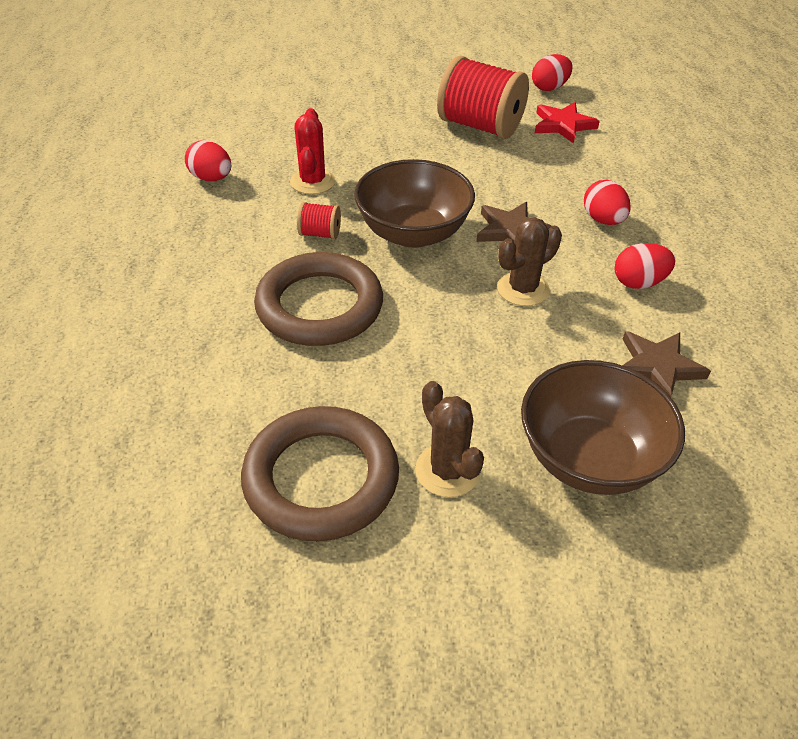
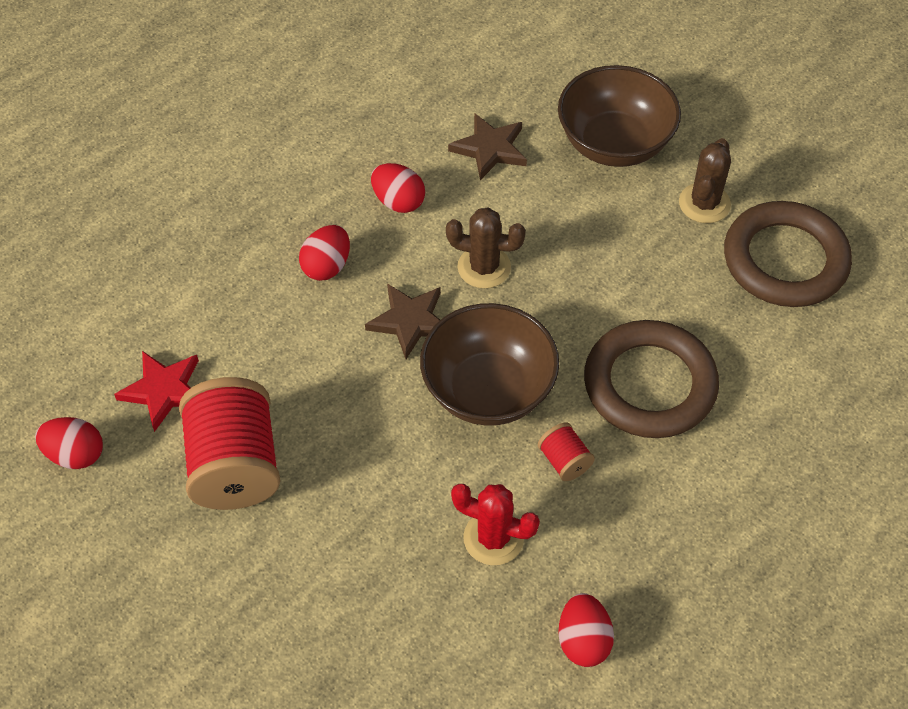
camera: 130 degrees left, 10 degrees up
(312, 182) = (493, 538): red cactus -> red cactus turned 60 degrees clockwise

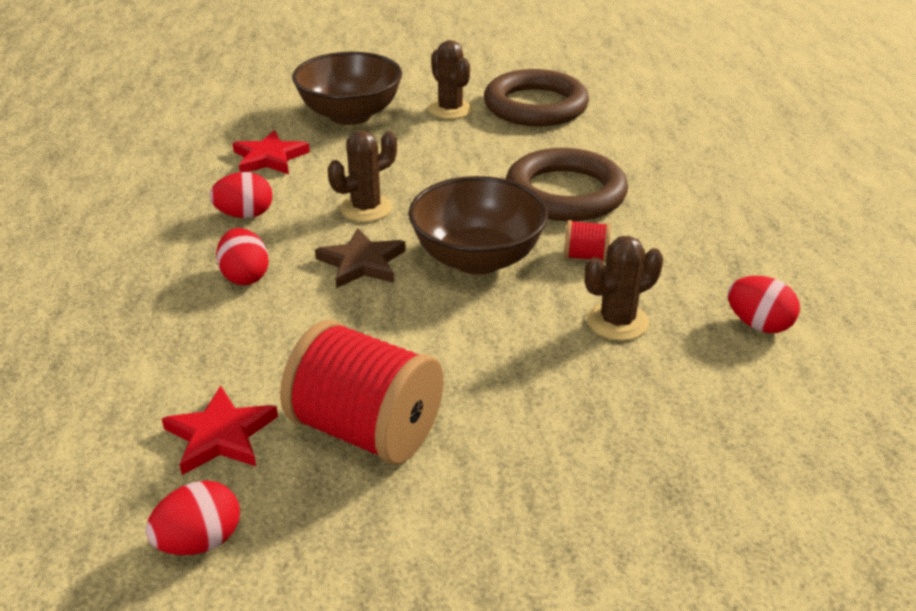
camera: 50 degrees left, 20 degrees down
(490, 149) = (269, 158): brown star -> red star
(493, 538) = (617, 322): red cactus -> brown cactus

